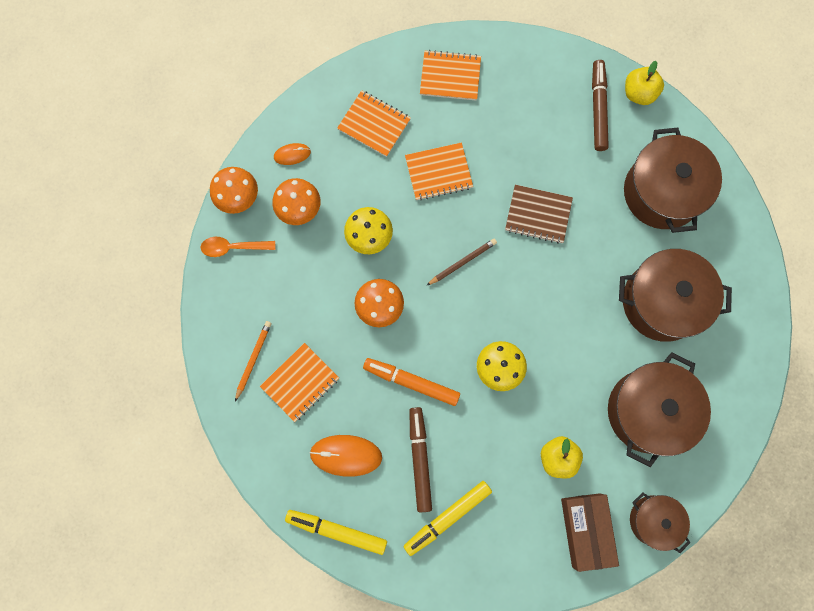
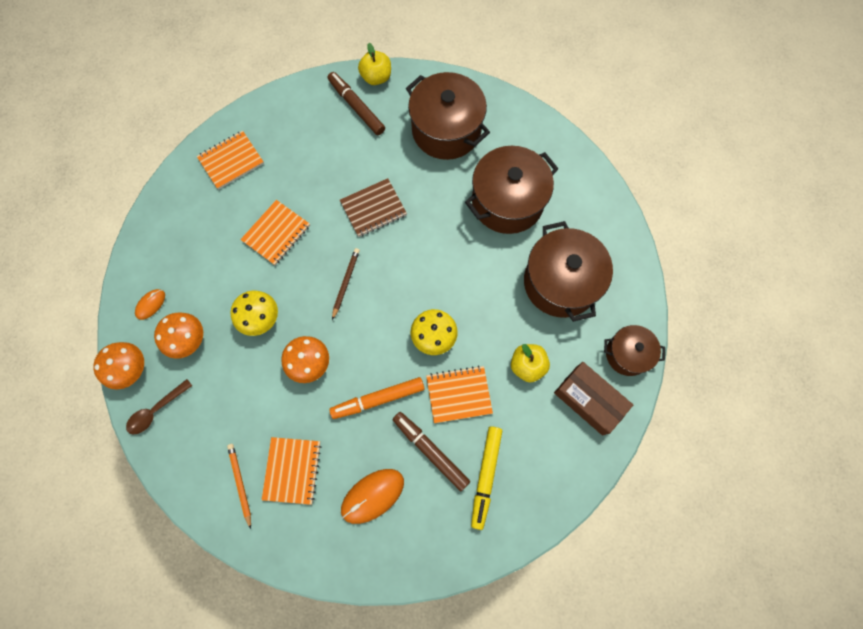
camera: 40 degrees left, 5 degrees down
(233, 247) = (156, 410): orange spoon -> brown spoon
(336, 531) = (412, 560): yellow marker -> none
(374, 124) = (199, 235): orange notebook -> orange notebook (459, 394)

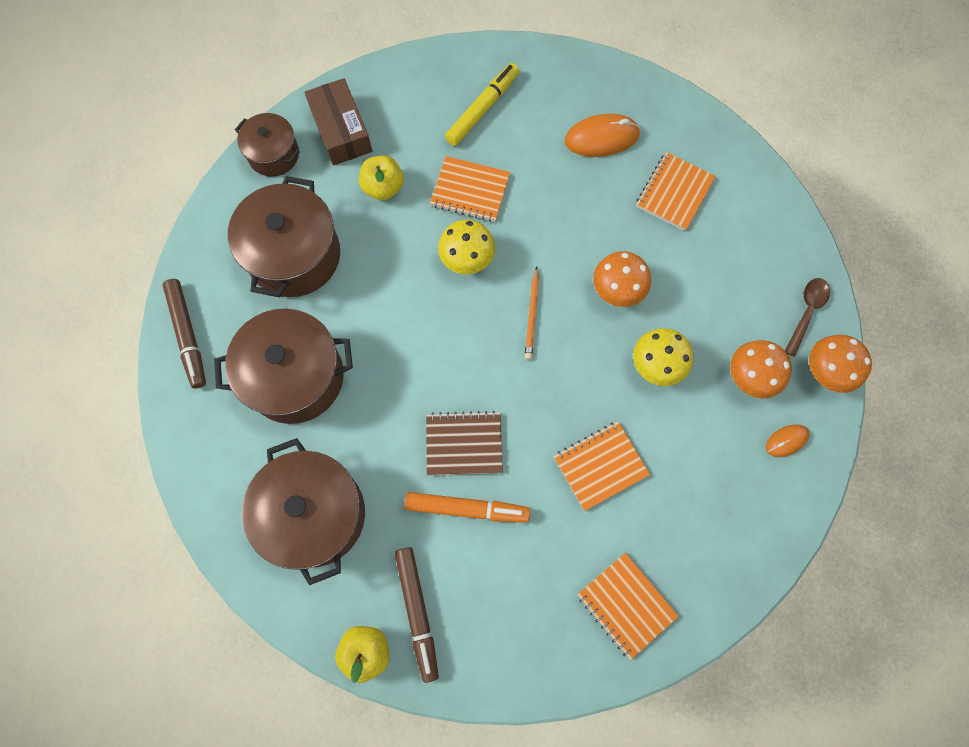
camera: 155 degrees left, 0 degrees up
(156, 410) = (806, 312): brown spoon -> brown spoon turned 45 degrees counterclockwise
(231, 161) = (626, 605): orange notebook -> orange notebook turned 60 degrees clockwise
(240, 483) = (732, 203): orange pencil -> orange pencil (532, 315)
(345, 283) = (539, 363): brown pencil -> none
(378, 399) = (557, 221): orange marker -> orange marker (467, 508)
(430, 451) = (526, 152): brown marker -> brown marker (188, 335)

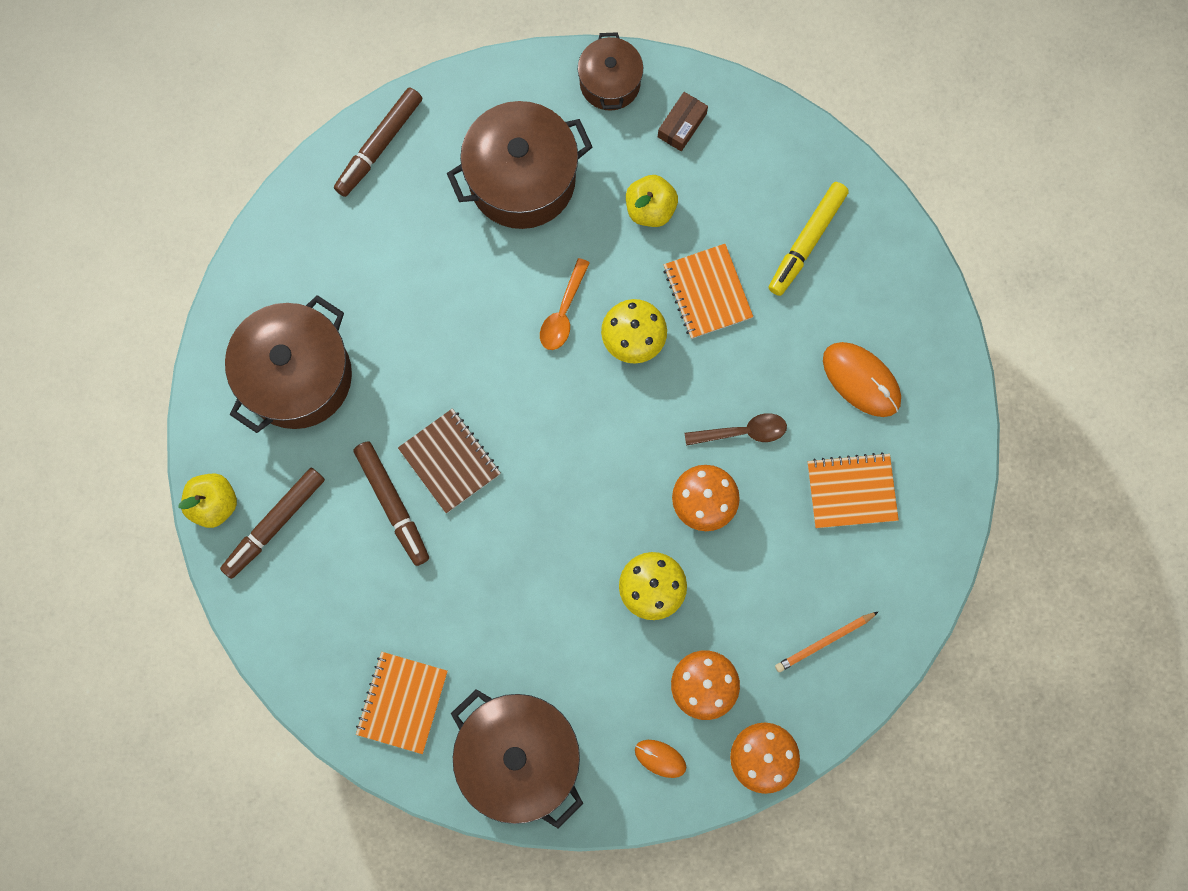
camera: 55 degrees right, 5 degrees up
(295, 377) = (407, 268): brown pot -> brown pot (519, 757)
(341, 130) = (682, 125): brown box -> brown box, size x0.57
(412, 292) = (563, 312): none -> orange spoon
(467, 508) = (393, 504): orange marker -> brown marker
(482, 109) = (807, 242): yellow marker -> yellow marker turned 120 degrees clockwise
(532, 315) = (618, 439): orange pencil -> orange pencil (824, 642)
(600, 466) = (514, 598): orange notebook -> none
(806, 312) = (811, 701): brown spoon -> brown spoon (743, 432)

